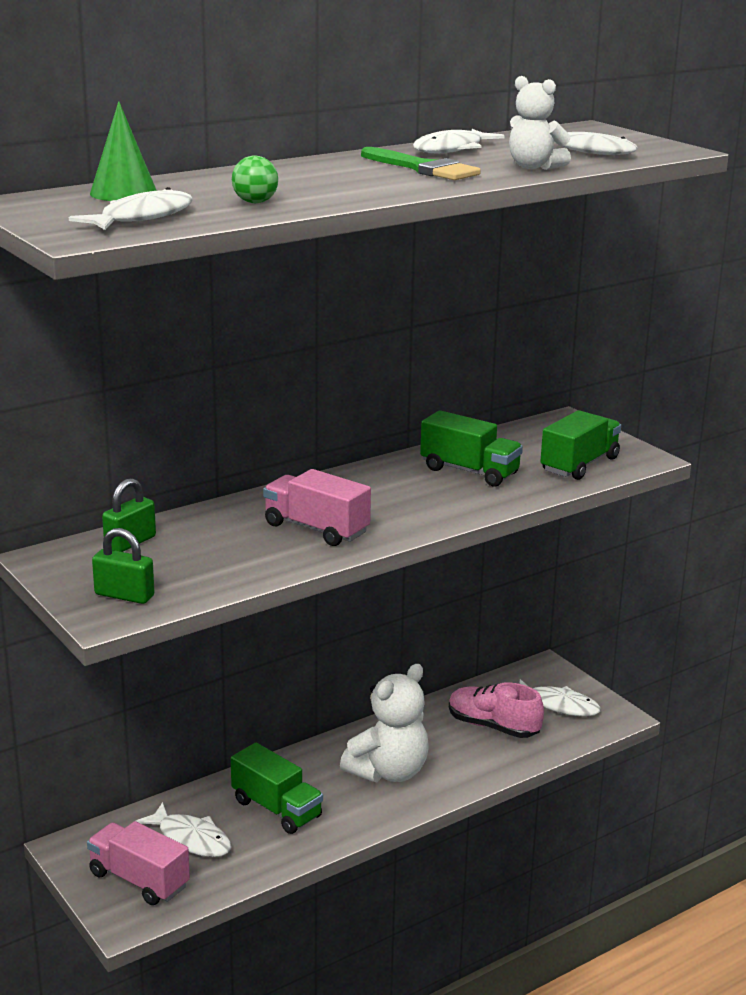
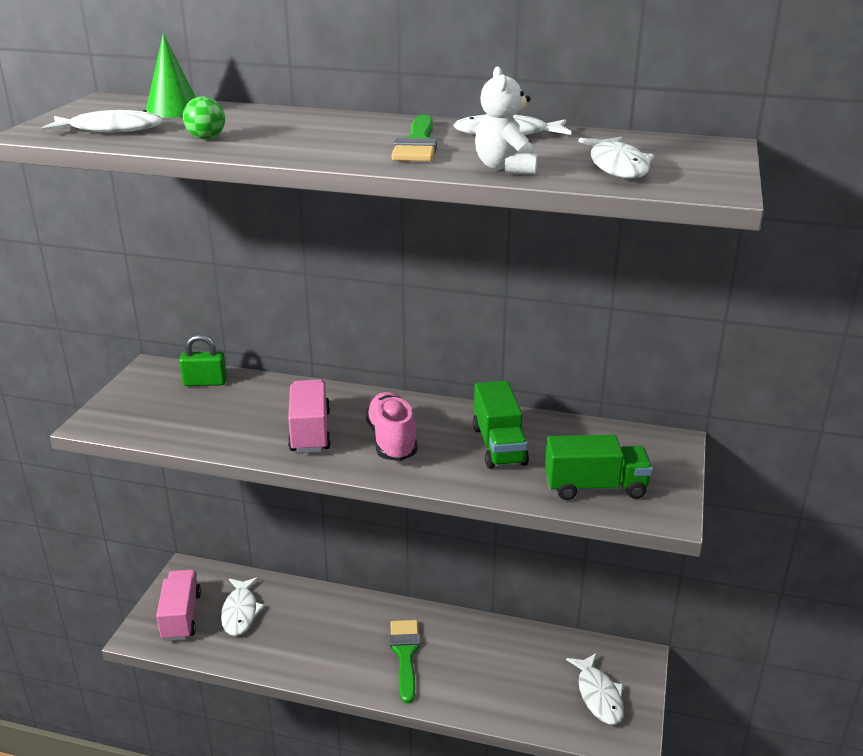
camera: 50 degrees right, 5 degrees up
(124, 595) = (130, 415): green padlock -> none
(276, 809) = (308, 628): green truck -> none
(389, 772) = (405, 655): white teddy bear -> green brush
(493, 726) = (523, 675): pink shoe -> pink shoe (392, 440)

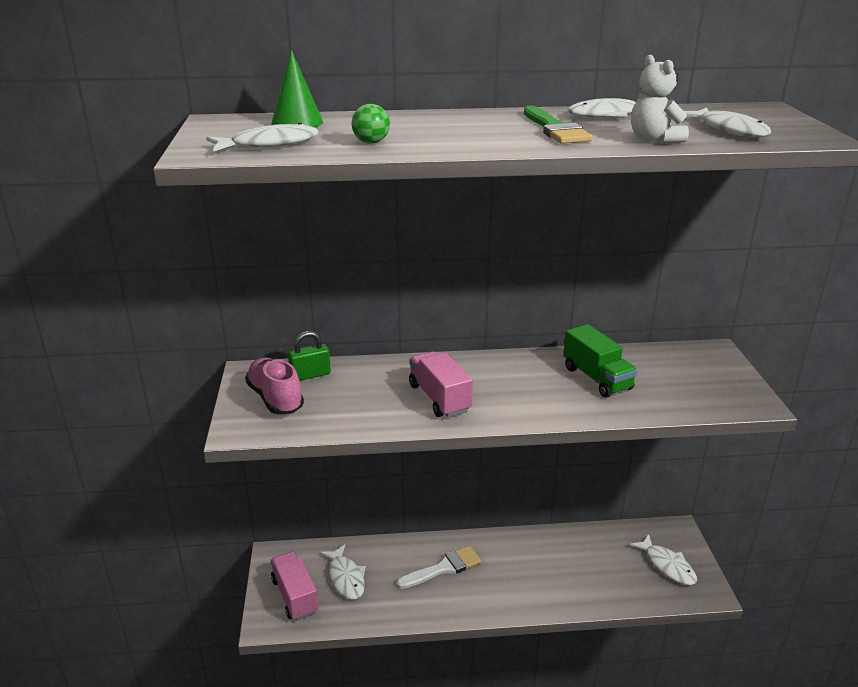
camera: 20 degrees left, 0 degrees up
(344, 629) = (443, 568): none -> white brush
(392, 440) = (512, 391): pink shoe -> pink shoe (275, 398)
(405, 655) = (506, 576): green brush -> none
(595, 487) = (693, 395): green truck -> none

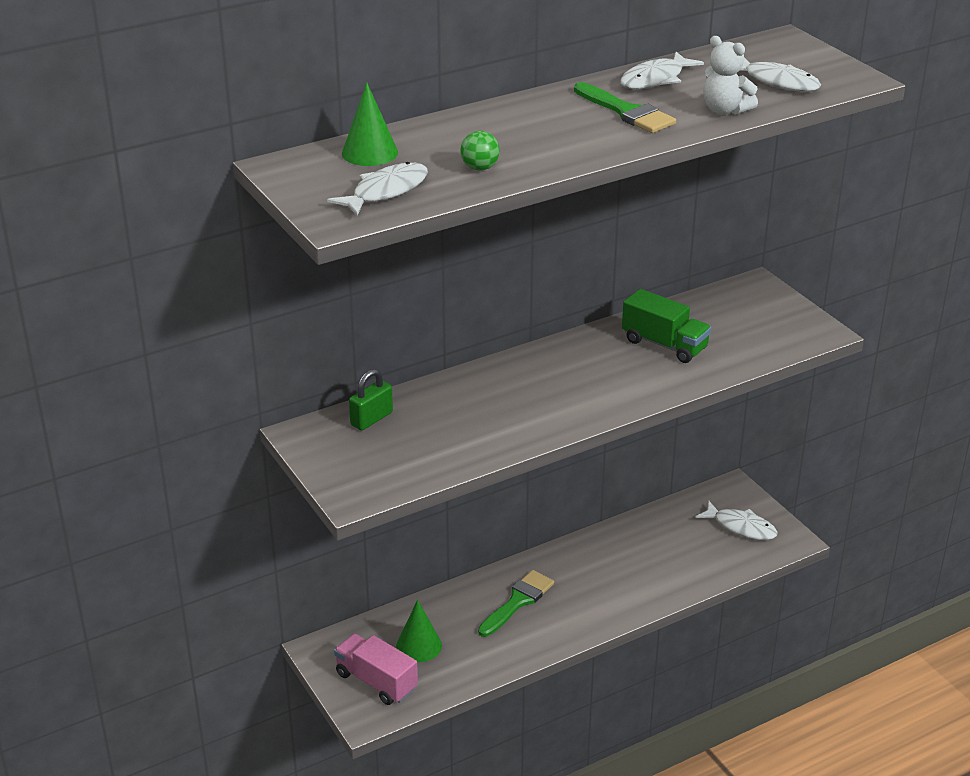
camera: 25 degrees left, 5 degrees up
(275, 398) = (359, 454): pink shoe -> none
(346, 578) = (419, 645): white fish -> green cone
(439, 398) = (528, 407): pink truck -> none
(443, 568) = (517, 602): white brush -> green brush

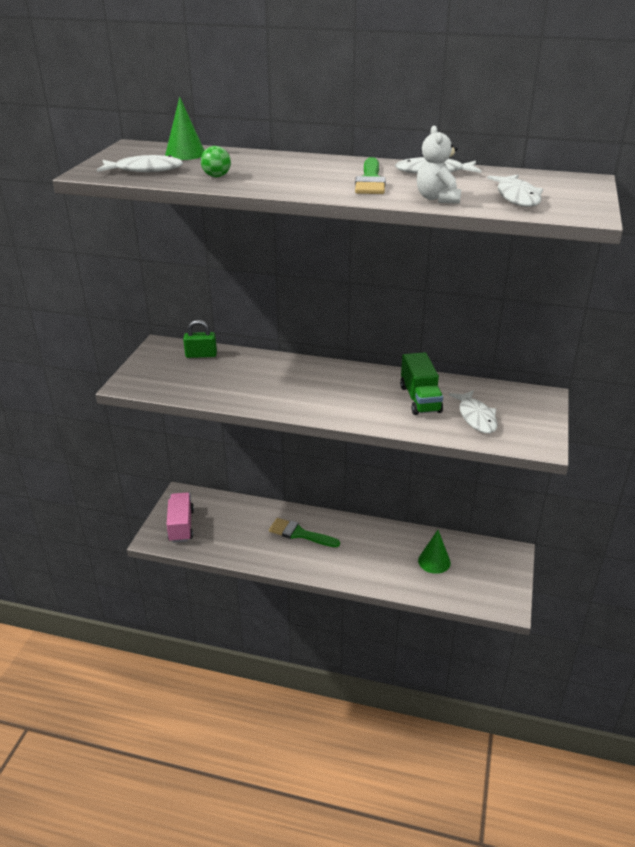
camera: 45 degrees right, 0 degrees up
(419, 645) = (223, 522): green cone -> green cone (434, 561)
(517, 602) = (300, 534): green brush -> green brush turned 150 degrees counterclockwise
(741, 527) = (485, 577): white fish -> white fish (476, 417)

